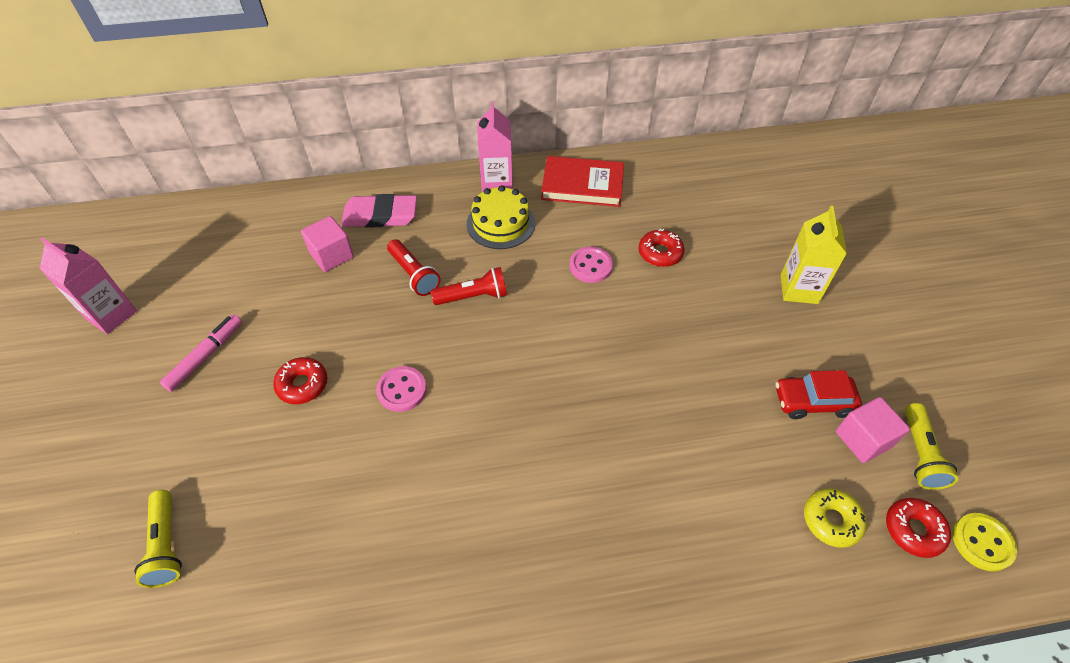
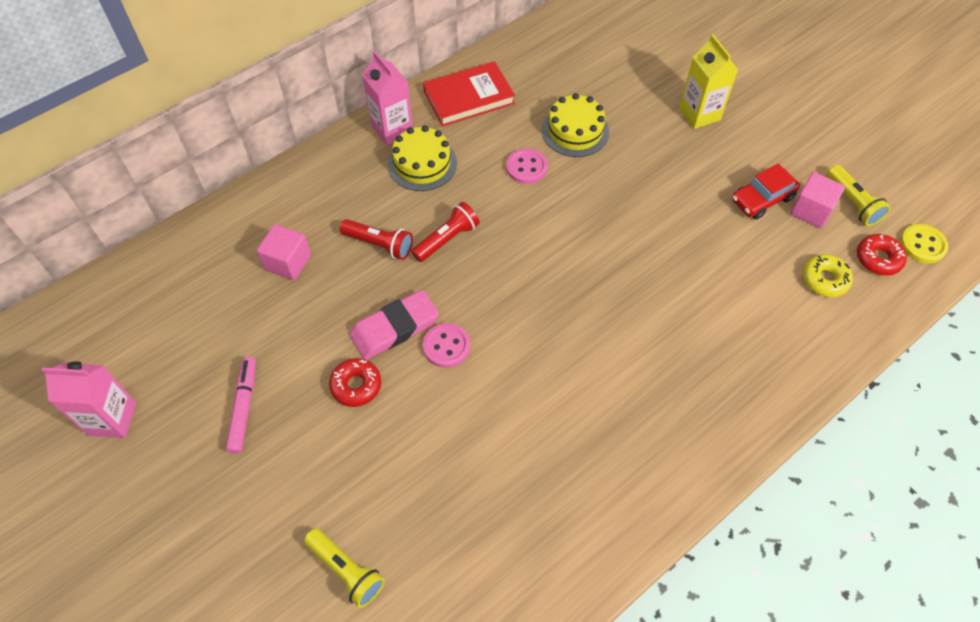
camera: 30 degrees left, 5 degrees up
(380, 215) = (304, 205): pink eraser -> pink eraser (395, 328)
(660, 253) = (575, 131): red donut -> yellow cake

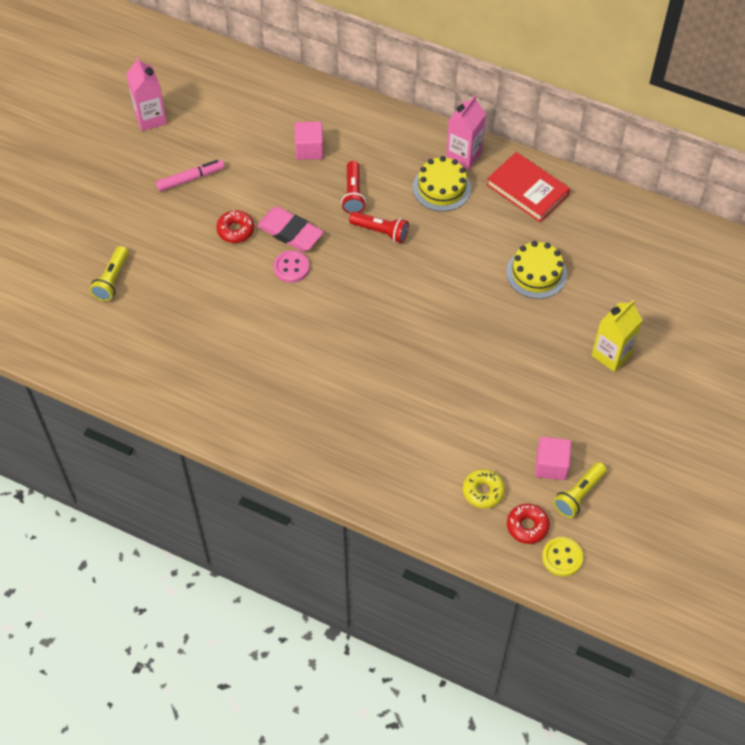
camera: 65 degrees right, 0 degrees up
(526, 167) = (478, 255): pink button -> none
(762, 199) = (542, 426): red car -> none

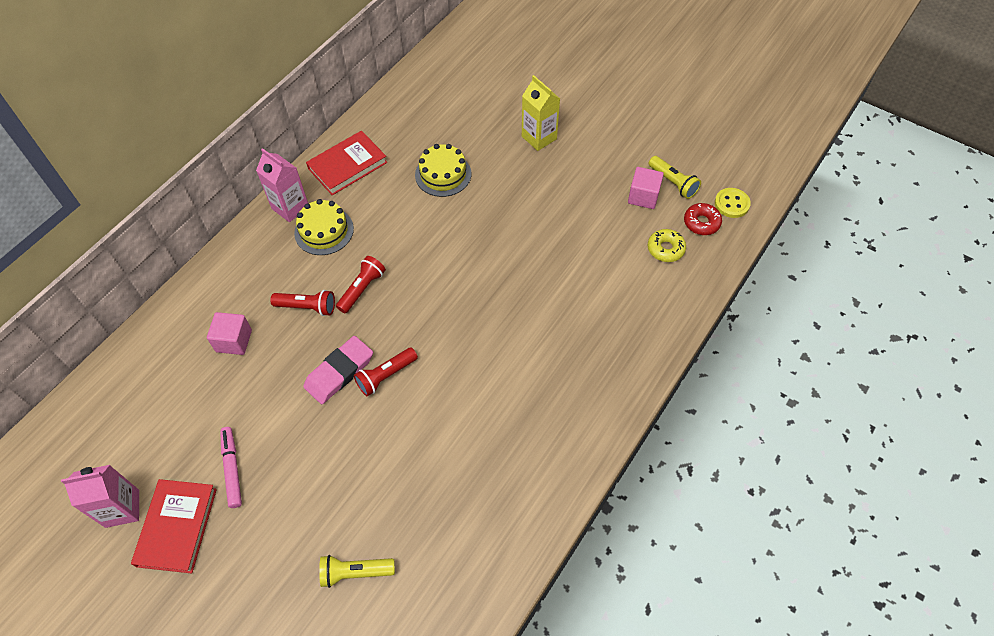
camera: 80 degrees left, 0 degrees up
(112, 280) = (355, 572): yellow flashlight -> yellow flashlight turned 150 degrees clockwise
(139, 156) = (177, 527): none -> red book
(235, 230) = (321, 427): red donut -> none
(291, 267) = (386, 376): pink button -> red flashlight

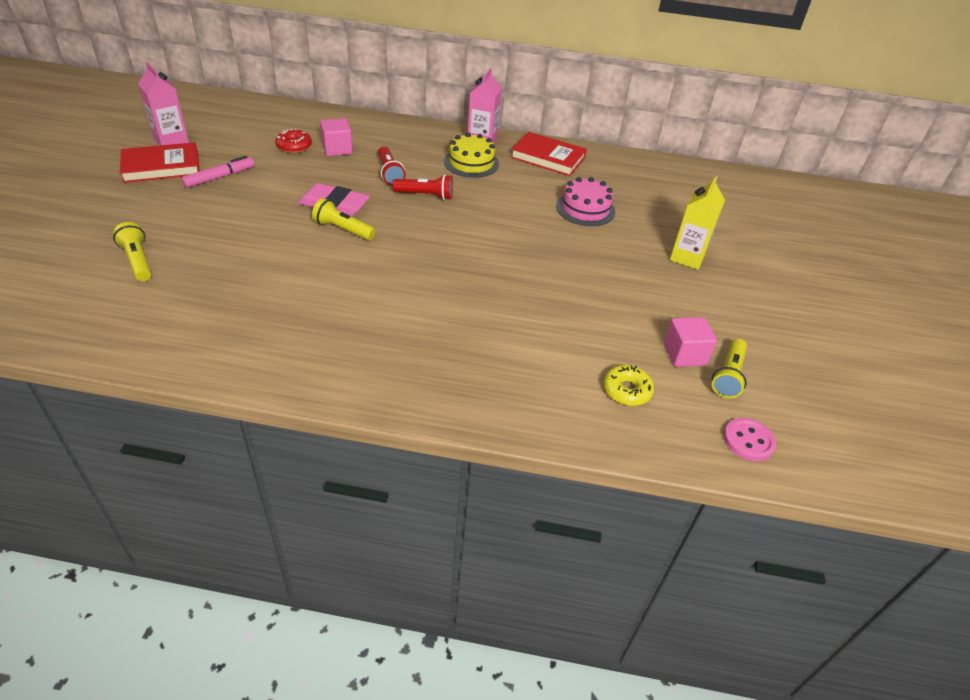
camera: 60 degrees right, 15 degrees down
(386, 376) = (342, 230): red flashlight -> yellow flashlight
(443, 174) = (585, 209): yellow cake -> pink cake
(701, 223) = (692, 416): red donut -> red donut (294, 146)
(731, 204) = (748, 441): yellow button -> pink button

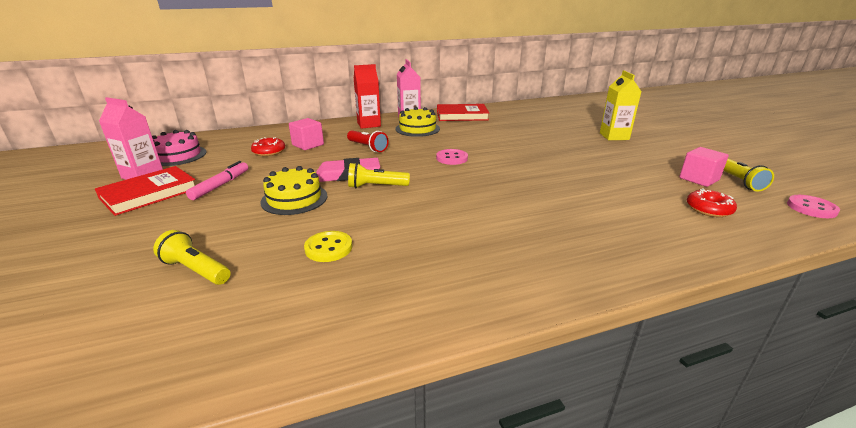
camera: 25 degrees left, 15 degrees down
(240, 280) = (328, 248): none -> yellow button
(262, 217) = (294, 199): none -> yellow cake
(426, 195) = (411, 151): red flashlight -> none
(427, 137) = (369, 124): none -> red carton
(454, 220) = (452, 158): none -> pink button
(585, 209) = (522, 131): pink cake -> pink cake (177, 155)
(626, 390) = (708, 209): yellow donut -> red donut

